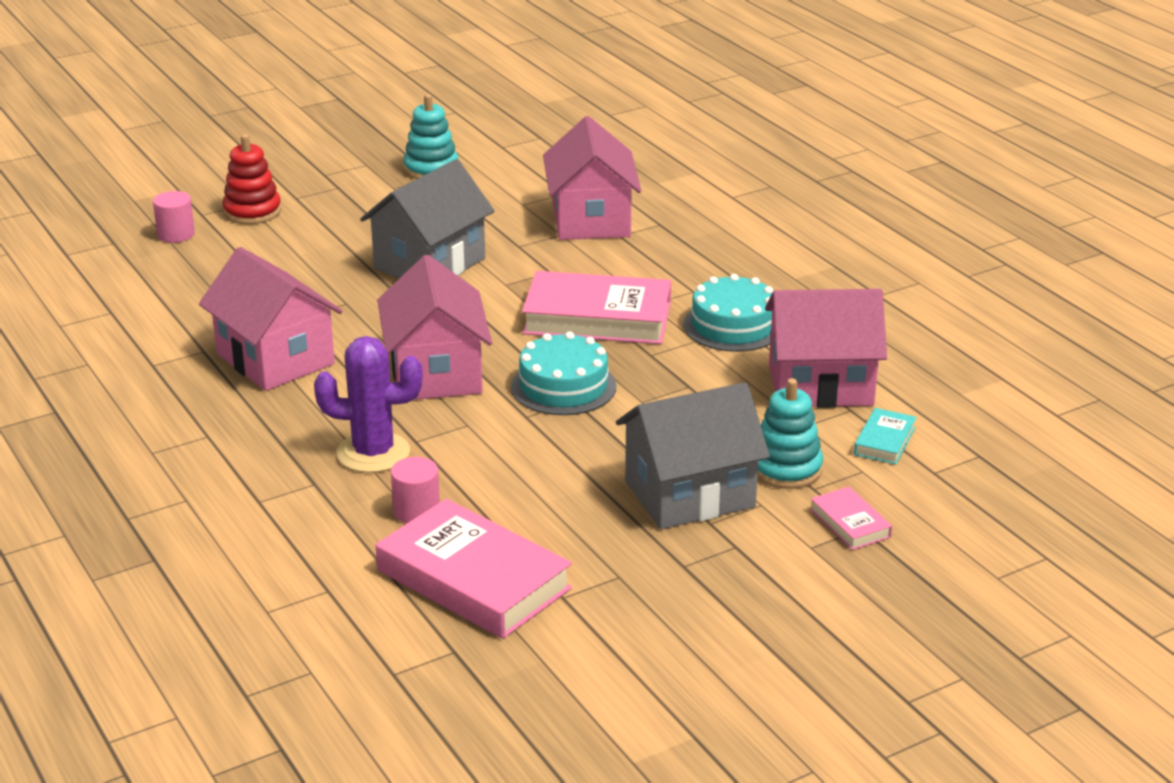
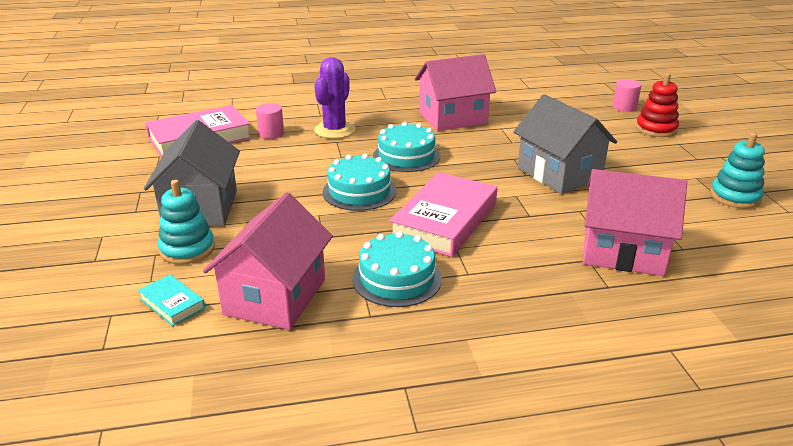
camera: 110 degrees right, 0 degrees up
(436, 373) = (406, 156): pink house -> turquoise cake
(850, 523) = (104, 257): pink book -> none

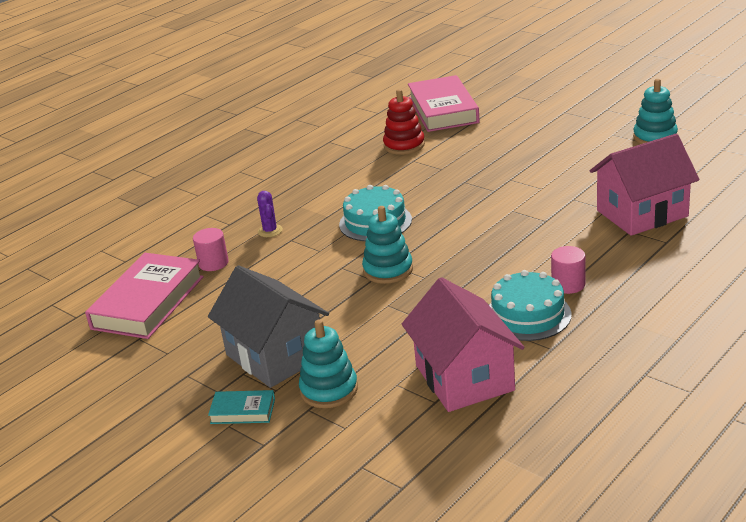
camera: 35 degrees left, 0 degrees up
(172, 304) = (395, 430): turquoise book -> turquoise book (243, 411)
(334, 130) = (270, 231): purple cactus -> purple cactus, size x0.52
(359, 191) = (388, 270): turquoise cake -> turquoise stacking toy
(444, 221) = (492, 257): pink book -> pink book (443, 110)
(453, 118) = (358, 170): pink house -> none
(559, 174) = (517, 177): grey house -> none
(624, 107) = (481, 97): pink cylinder -> pink cylinder (568, 284)
(656, 129) = (531, 107): red stacking toy -> red stacking toy (404, 145)

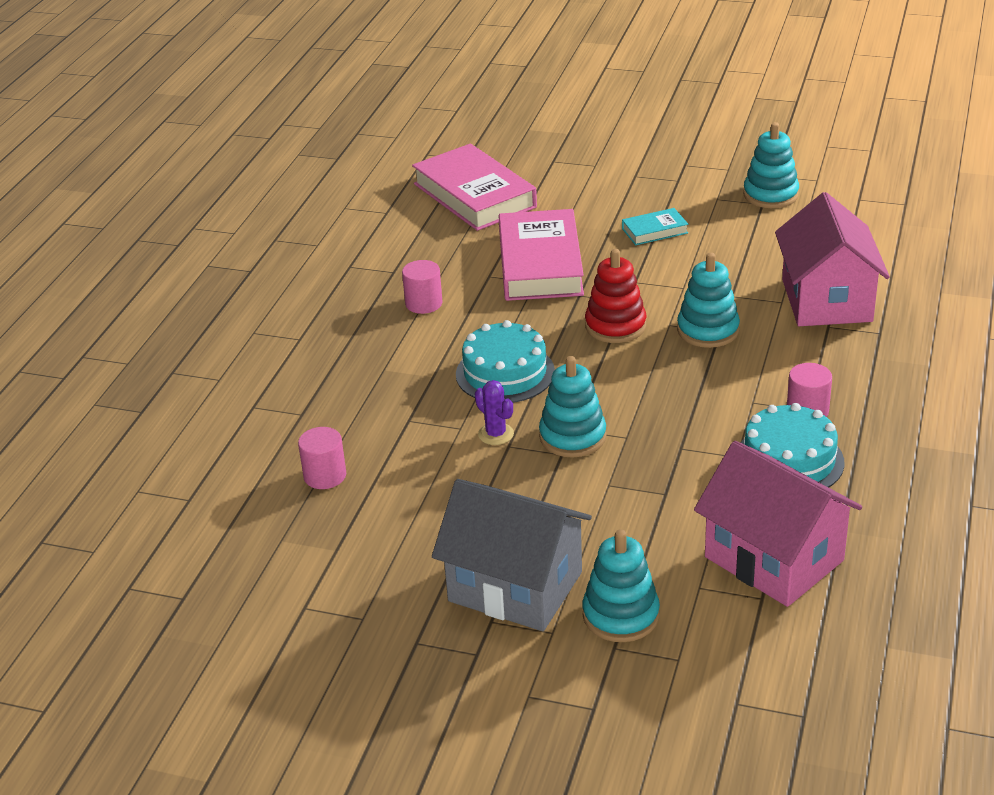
camera: 25 degrees left, 5 degrees up
(148, 302) = (275, 553): pink book -> pink book (540, 264)
(243, 411) = (531, 671): turquoise book -> turquoise book (654, 231)
(270, 231) = (369, 413): purple cactus -> purple cactus (496, 434)
(357, 171) = (424, 303): none -> pink cylinder
(404, 145) = (460, 255): red stacking toy -> red stacking toy (615, 326)
(537, 219) = (708, 330): none -> turquoise stacking toy
(642, 213) = (826, 300): pink house -> pink house turned 45 degrees counterclockwise

